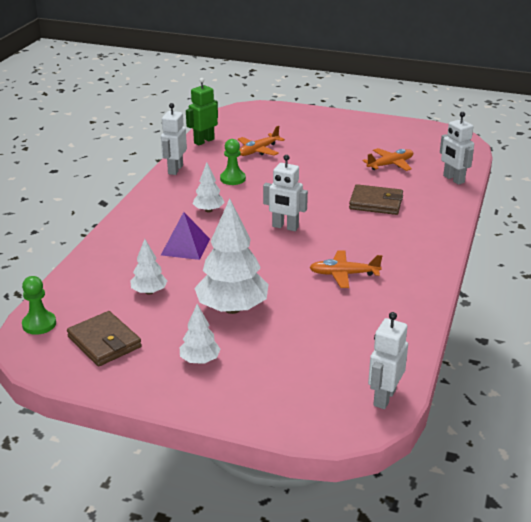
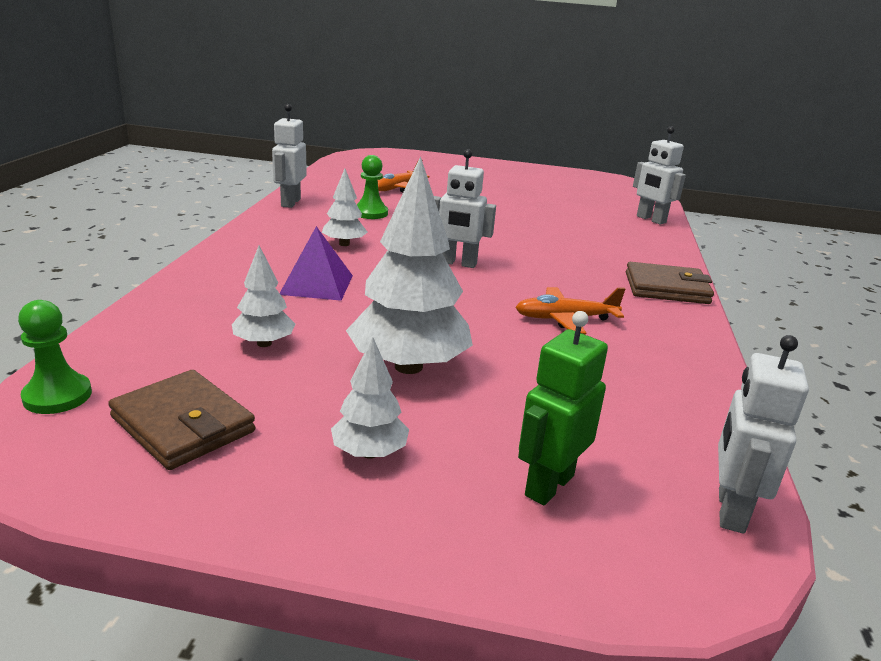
camera: 10 degrees left, 5 degrees down
(204, 141) = (325, 178): green robot -> green robot (548, 485)
(376, 203) = (569, 240): brown wallet -> brown wallet (666, 288)
(390, 164) = (567, 205): orange plane -> none

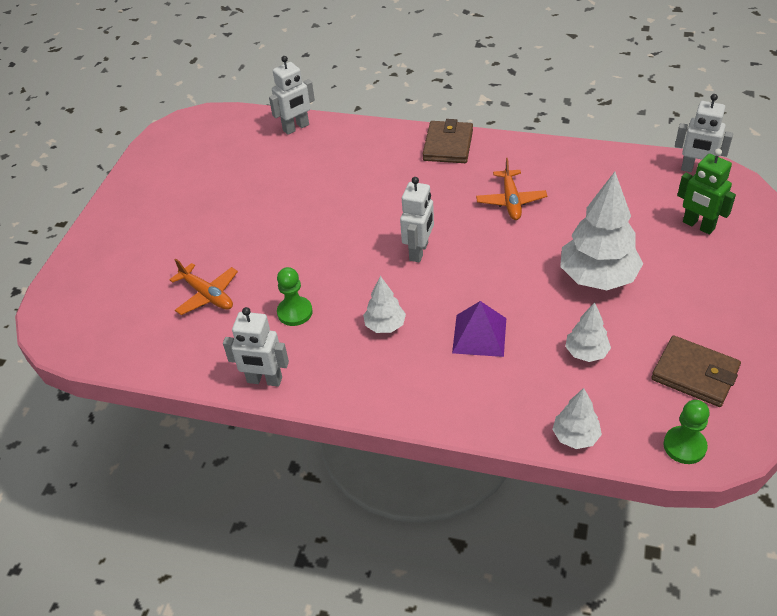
camera: 80 degrees left, 20 degrees up
(183, 425) = (695, 374): brown wallet -> brown wallet turned 75 degrees clockwise
(369, 453) = (694, 291): white tree -> white tree (575, 437)

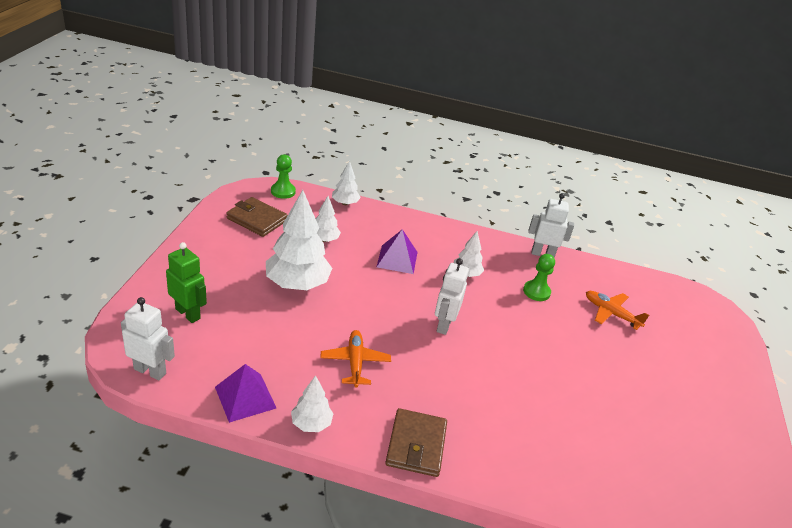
camera: 170 degrees right, 10 degrees down
(296, 128) = (609, 503): white robot -> none
(538, 149) = (311, 424): none -> white tree
(602, 161) = (245, 397): none -> purple pyramid

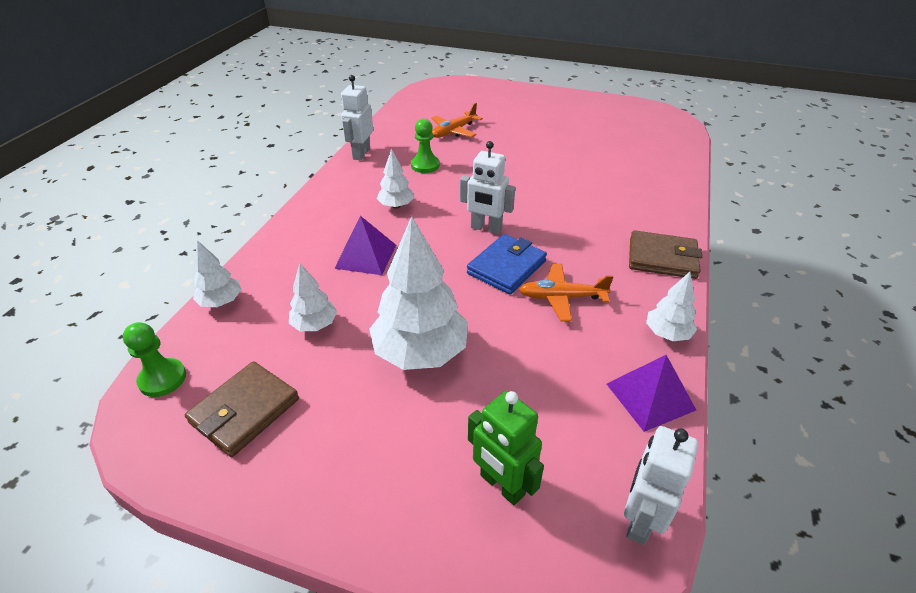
camera: 80 degrees left, 5 degrees up
(188, 313) = (501, 485): green robot -> green robot turned 90 degrees counterclockwise
(391, 333) = (506, 267): none -> blue wallet

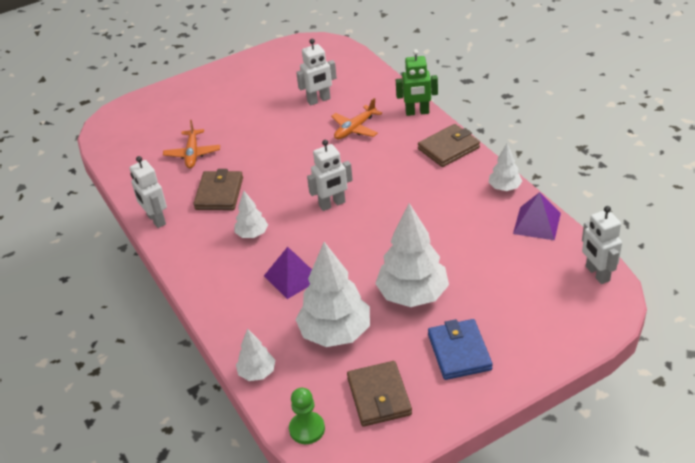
camera: 45 degrees left, 0 degrees up
(314, 325) = (335, 333): white tree -> white tree, size x1.94
(425, 165) = (219, 193): green pawn -> brown wallet
(501, 485) = (535, 311): green robot -> green robot (417, 112)
(506, 267) = (381, 217): blue wallet -> blue wallet (459, 352)
(561, 297) = (433, 210): orange plane -> orange plane (355, 129)
(603, 152) = (319, 100): none -> white robot

